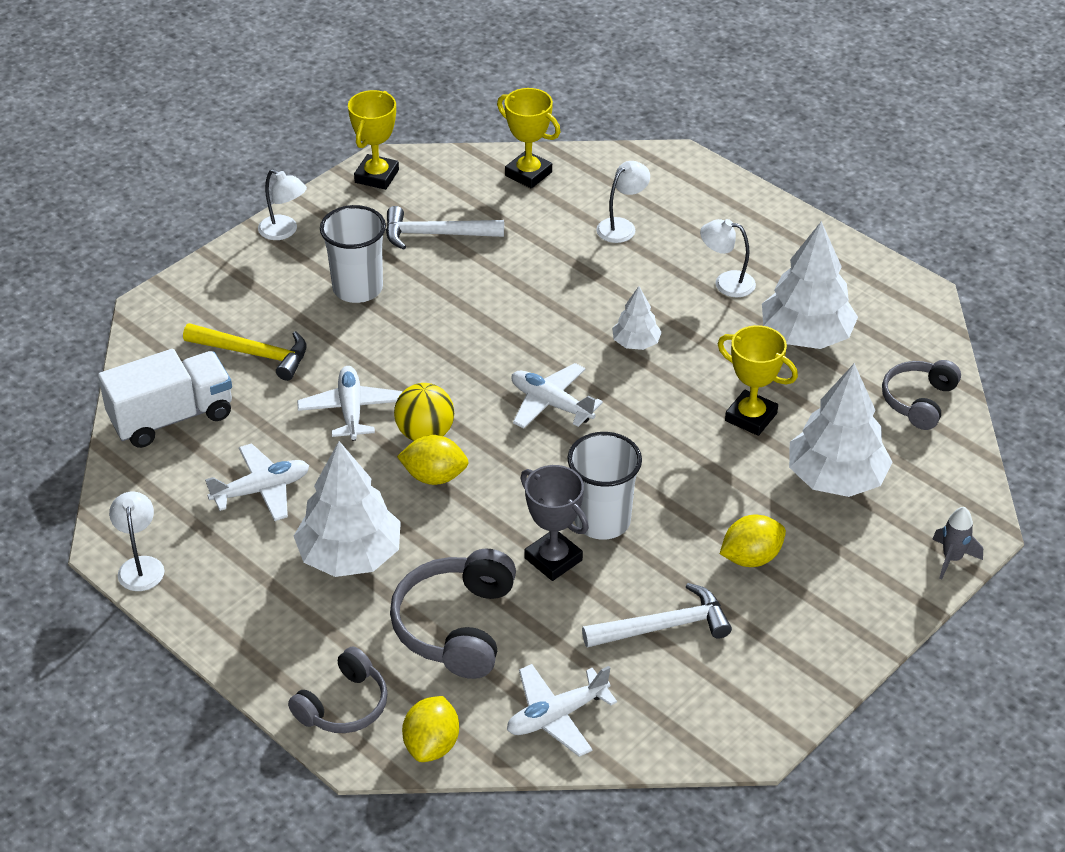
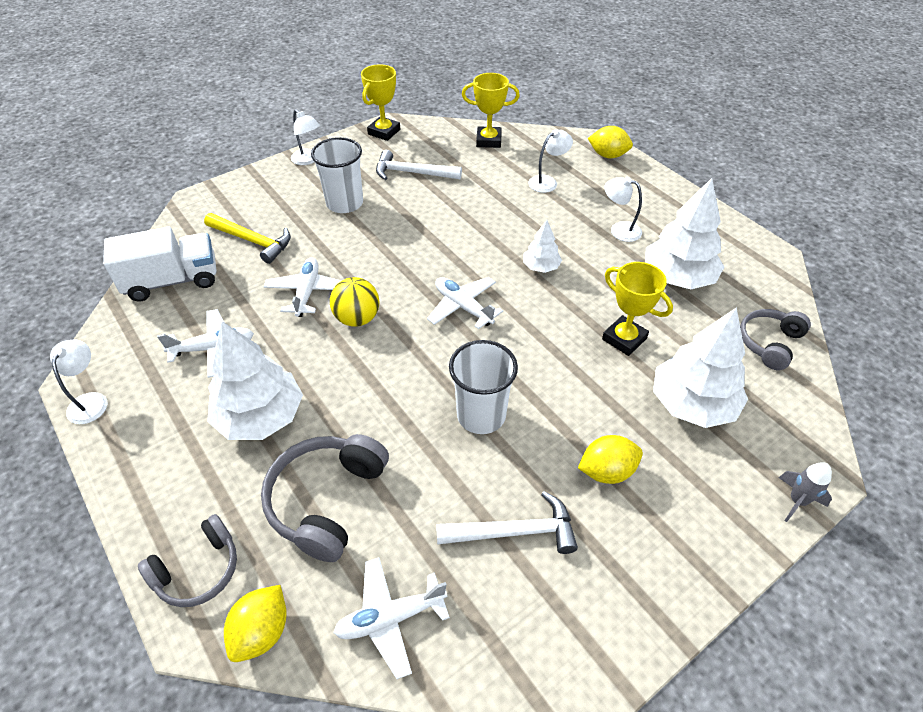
camera: 10 degrees right, 5 degrees up
(434, 476) = (353, 355): yellow lemon -> yellow lemon (608, 155)
(528, 174) = (488, 141): yellow trophy -> yellow trophy turned 45 degrees counterclockwise
(553, 559) = (430, 446): grey trophy -> none

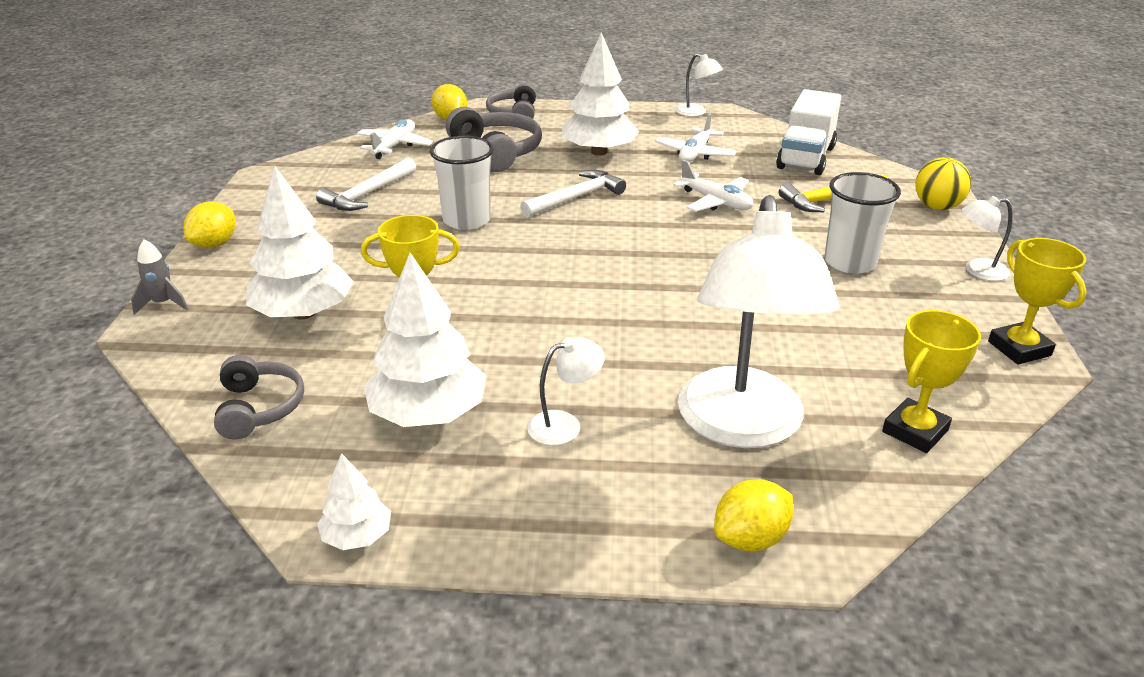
camera: 130 degrees right, 15 degrees down
(357, 318) = (649, 211): yellow ball -> yellow ball (937, 207)
(412, 173) = (877, 328): white hammer -> white hammer (576, 198)
(463, 307) = (591, 261): white plane -> none
(541, 267) = (582, 329): white tree -> white tree (357, 536)
(547, 182) = (741, 427): white lamp -> white lamp, size x2.41
(606, 471) = (336, 243): yellow lemon -> yellow lemon (215, 244)

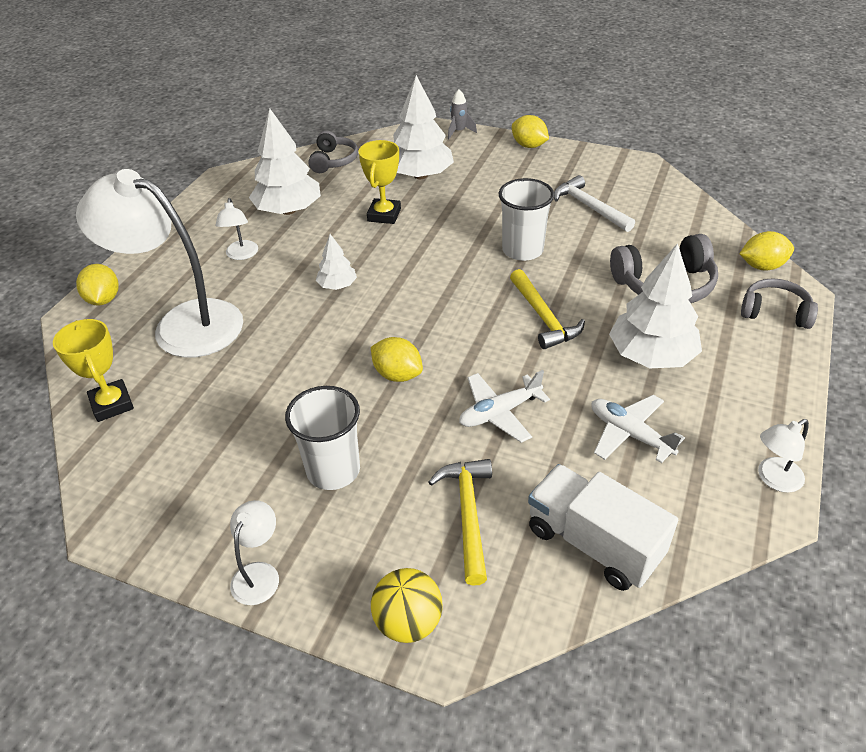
camera: 110 degrees right, 10 degrees up
(258, 408) = (333, 161): grey headphones -> grey headphones turned 90 degrees counterclockwise
(357, 536) = (216, 184): white tree -> white tree (337, 285)
(395, 146) = (691, 227): white plane -> none
(576, 198) = (543, 317): white hammer -> yellow hammer
(709, 255) = (397, 374): none -> yellow lemon
(1019, 348) = (135, 525): yellow trophy -> none

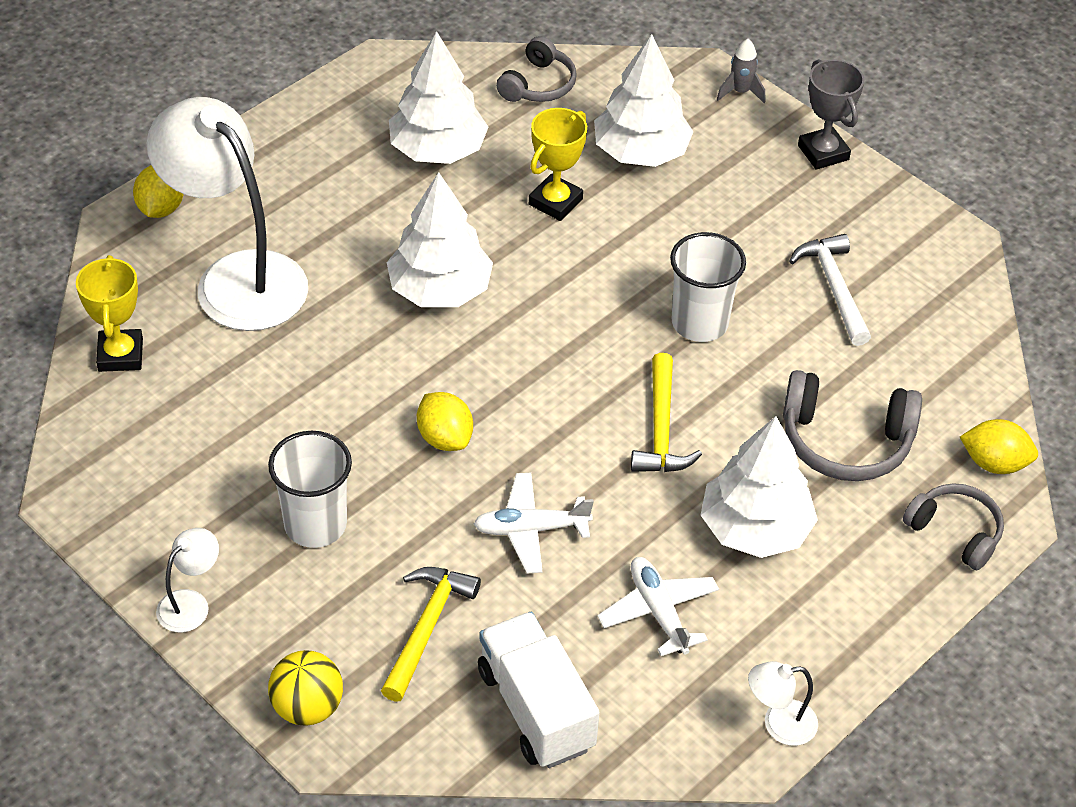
camera: 20 degrees right, 5 degrees up
(241, 255) = (347, 200): white lamp -> none
(337, 285) = (440, 290): white tree -> white tree, size x1.94
(529, 146) = (823, 152): yellow lemon -> grey trophy

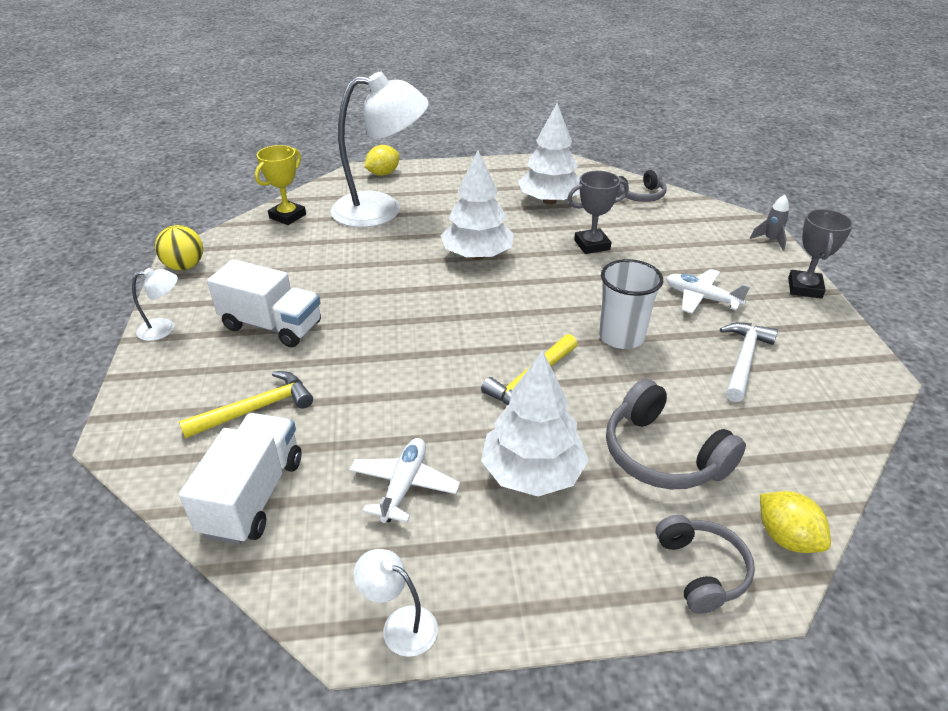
camera: 40 degrees right, 10 degrees down
(237, 277) = (381, 210): white lamp -> white lamp turned 90 degrees clockwise
(307, 707) = (140, 411): yellow ball -> yellow ball (185, 266)
(315, 524) = (272, 326): white cup -> white truck
(445, 438) = (393, 320): yellow lemon -> none
(530, 529) = (382, 391): white plane -> white plane (701, 298)
(555, 202) = (592, 245): yellow trophy -> grey trophy
(641, 152) = (671, 243): white tree -> none

